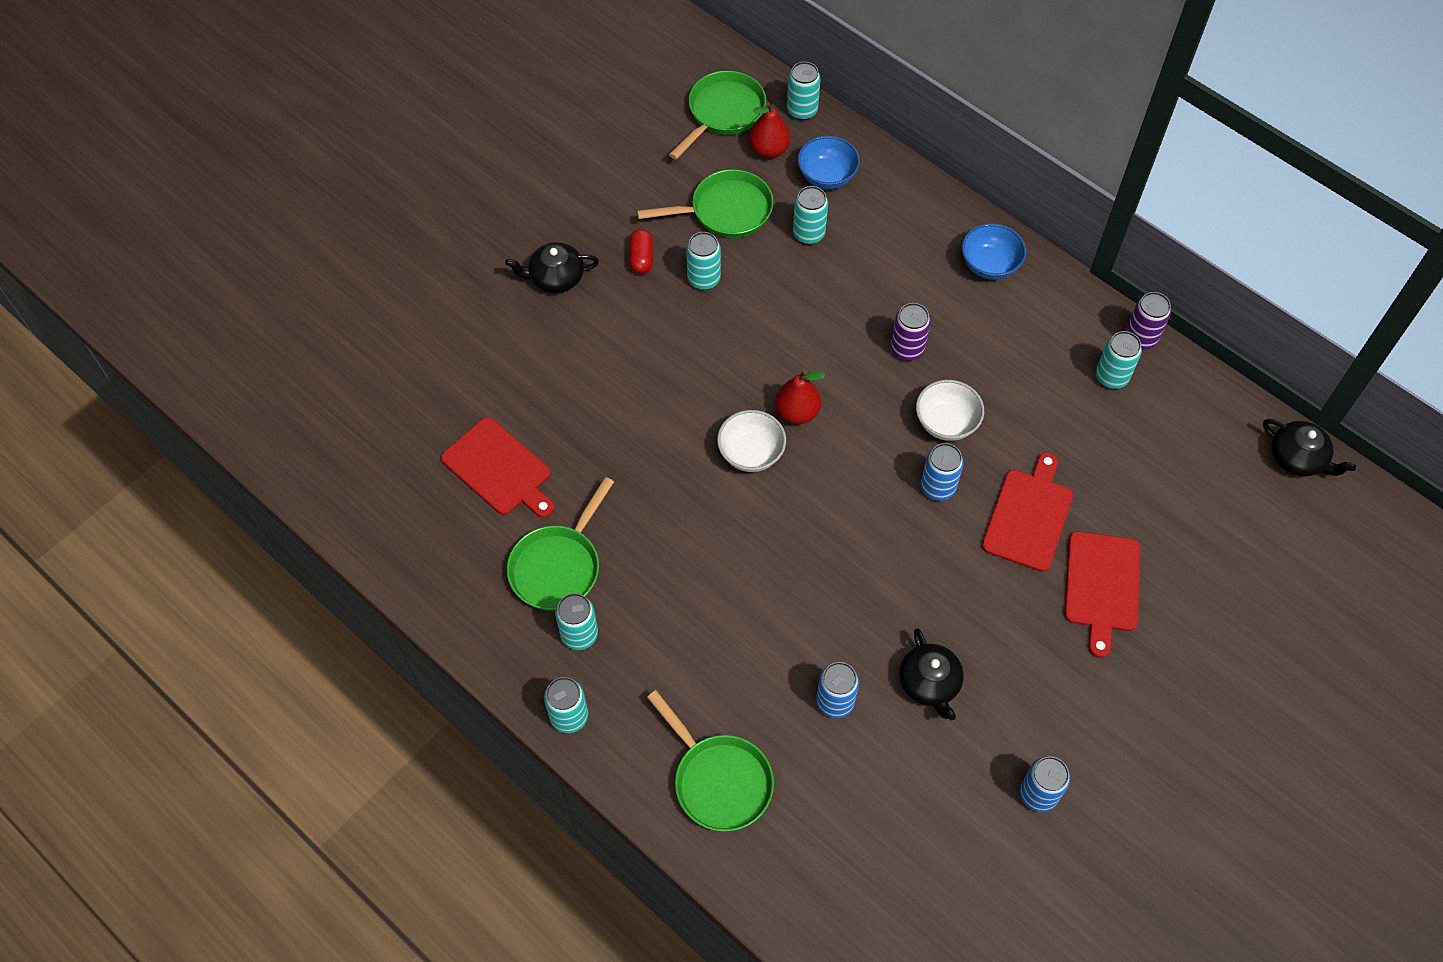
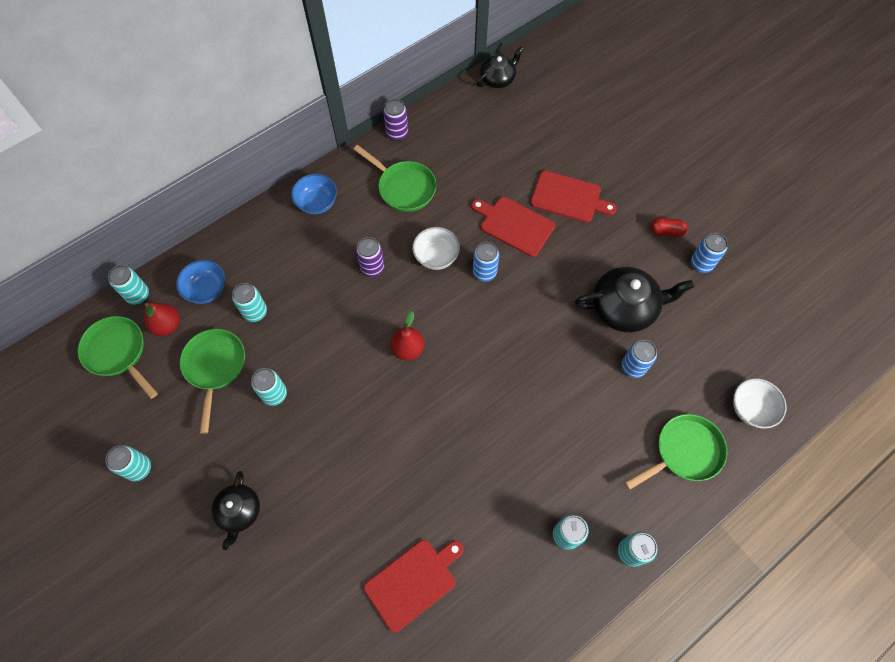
camera: 80 degrees left, 5 degrees up
(558, 567) = (507, 544): green pan -> green pan (404, 187)
(641, 258) = (241, 439): red capsule -> red capsule (666, 231)
(751, 453) = (435, 387): white bowl -> white bowl (751, 409)
(929, 683) = (624, 307): black teapot -> black teapot, size x1.63
(1111, 377) = (422, 156): turquoise can -> turquoise can (139, 468)

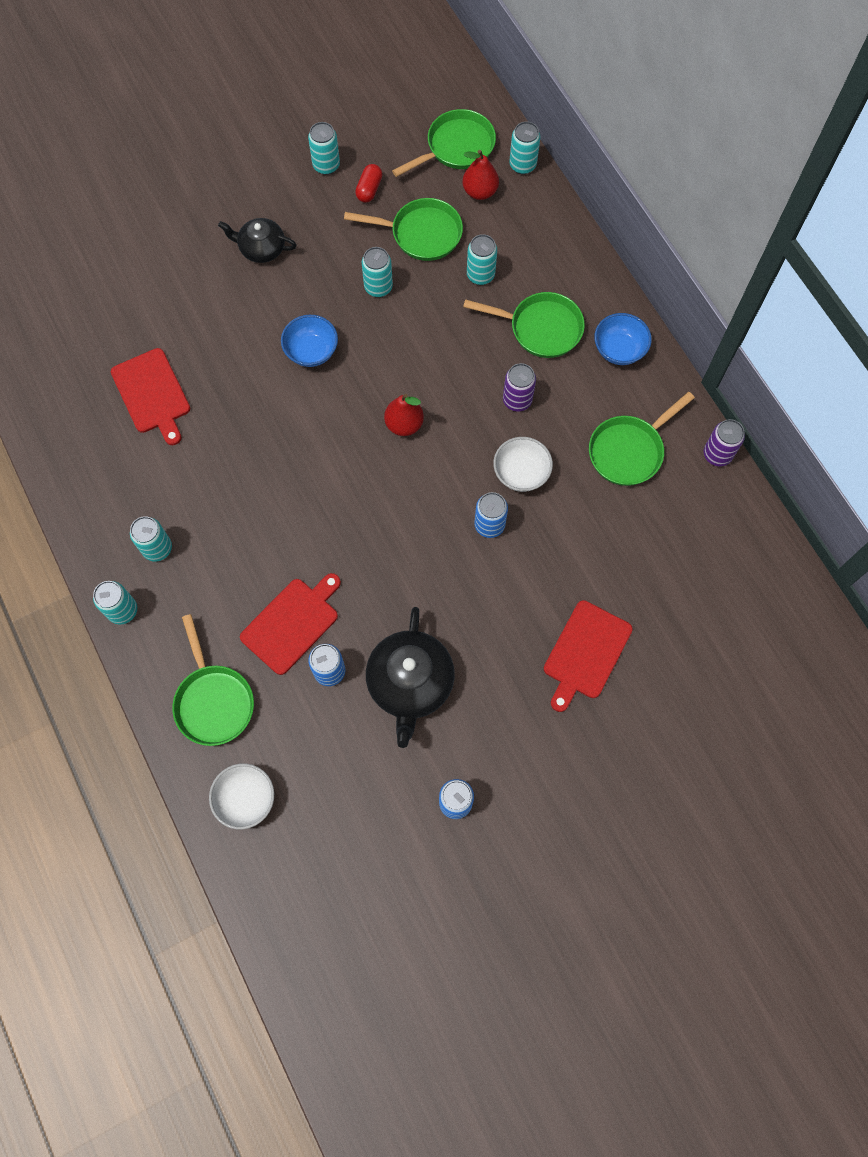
camera: 100 degrees right, 5 degrees up
(207, 290) = (517, 229): blue bowl -> blue bowl (311, 351)
(303, 259) = (541, 328): none -> green pan
(498, 79) = (803, 602): black teapot -> none
(514, 225) = (552, 574): red cutting board -> red cutting board (292, 623)
(666, 231) = (512, 770): red capsule -> red capsule (369, 189)

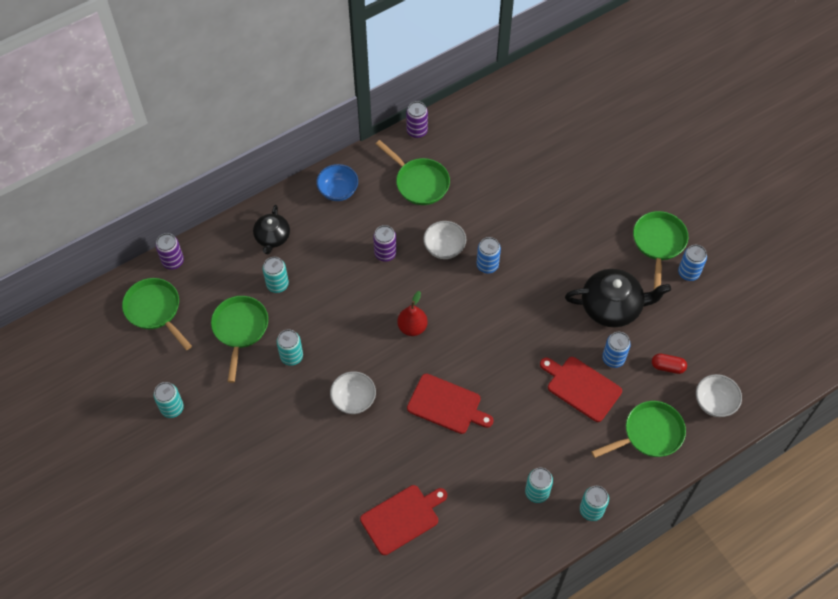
camera: 95 degrees left, 10 degrees down
(261, 248) = (257, 450): black teapot -> black teapot (272, 237)
(311, 351) = (353, 400): blue bowl -> white bowl
(369, 189) = (197, 372): red capsule -> red capsule (667, 367)
(480, 191) = (199, 290): red pear -> none
(522, 165) = (173, 261): turquoise can -> purple can
(541, 328) = (323, 241): green pan -> green pan (658, 243)
(585, 653) = (572, 203): red cutting board -> red cutting board (447, 405)

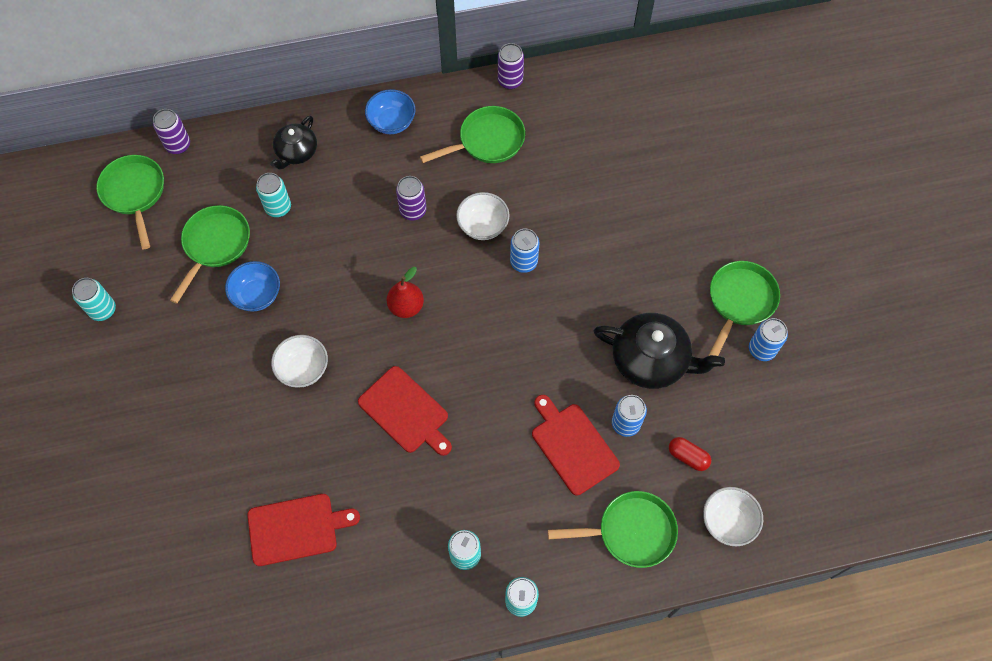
camera: 20 degrees right, 5 degrees up
(291, 356) = (257, 295): turquoise can -> blue bowl
(419, 182) = (487, 141): green pan -> green pan turned 90 degrees counterclockwise

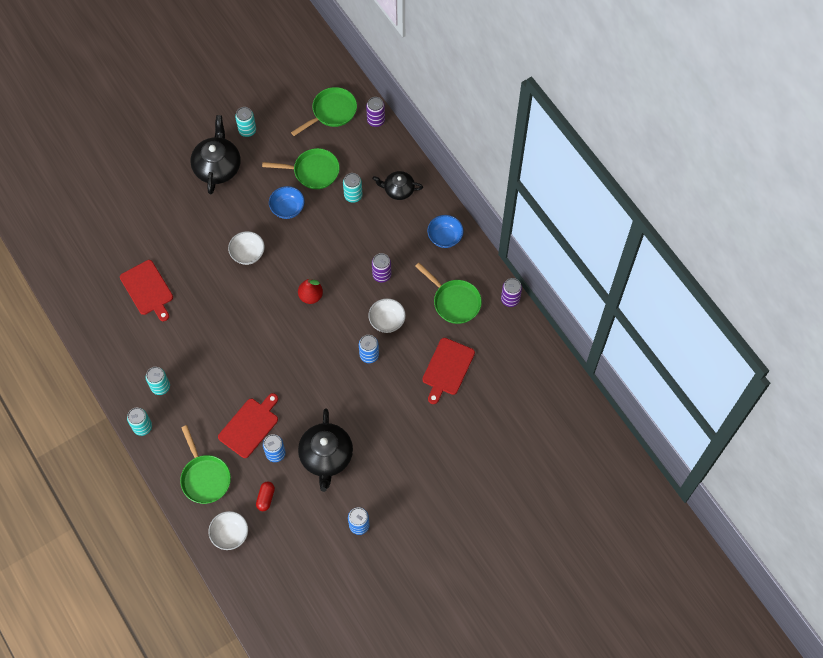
camera: 70 degrees right, 0 degrees up
(140, 368) = (217, 166): none -> black teapot
(406, 412) = (239, 322): red cutting board -> red cutting board (447, 368)
(740, 301) = (391, 502): green pan -> none

